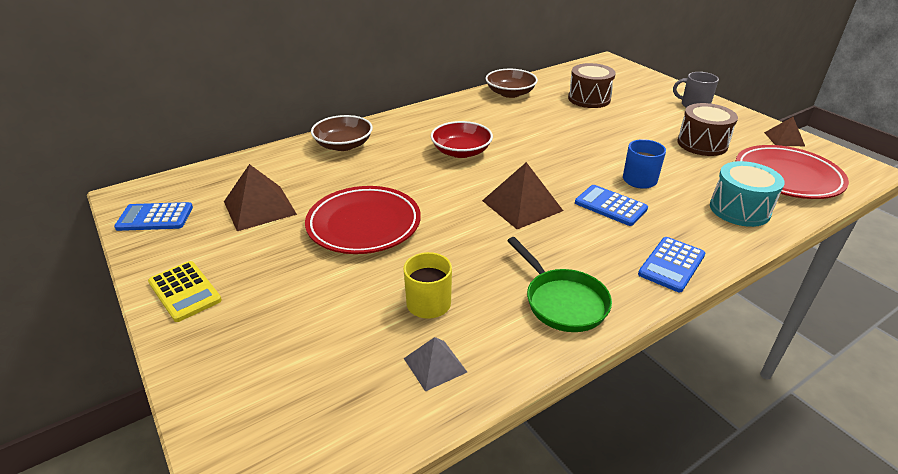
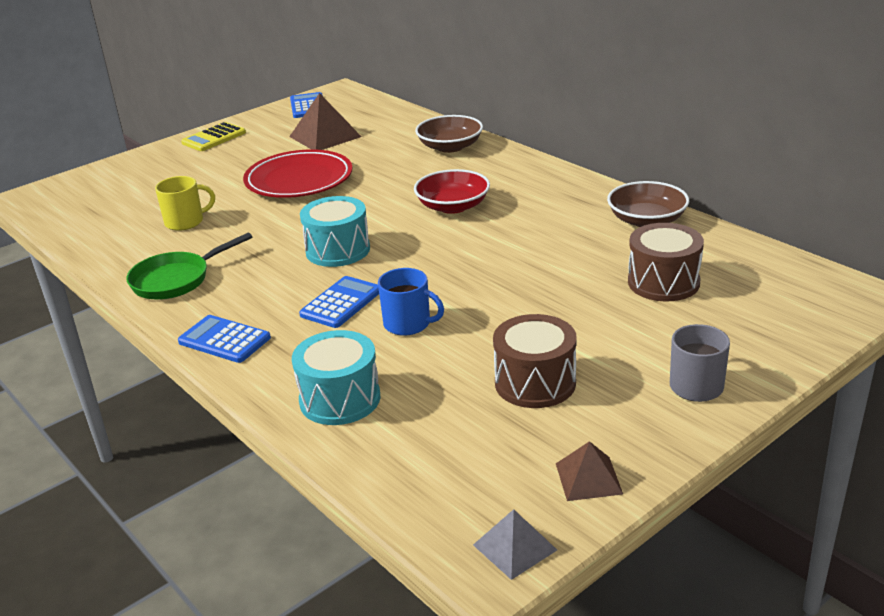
camera: 85 degrees right, 5 degrees down
(435, 365) = (115, 233): grey pyramid -> grey pyramid (515, 547)
(522, 205) = (338, 250): brown pyramid -> turquoise drum
(787, 177) = (441, 458): red plate -> none

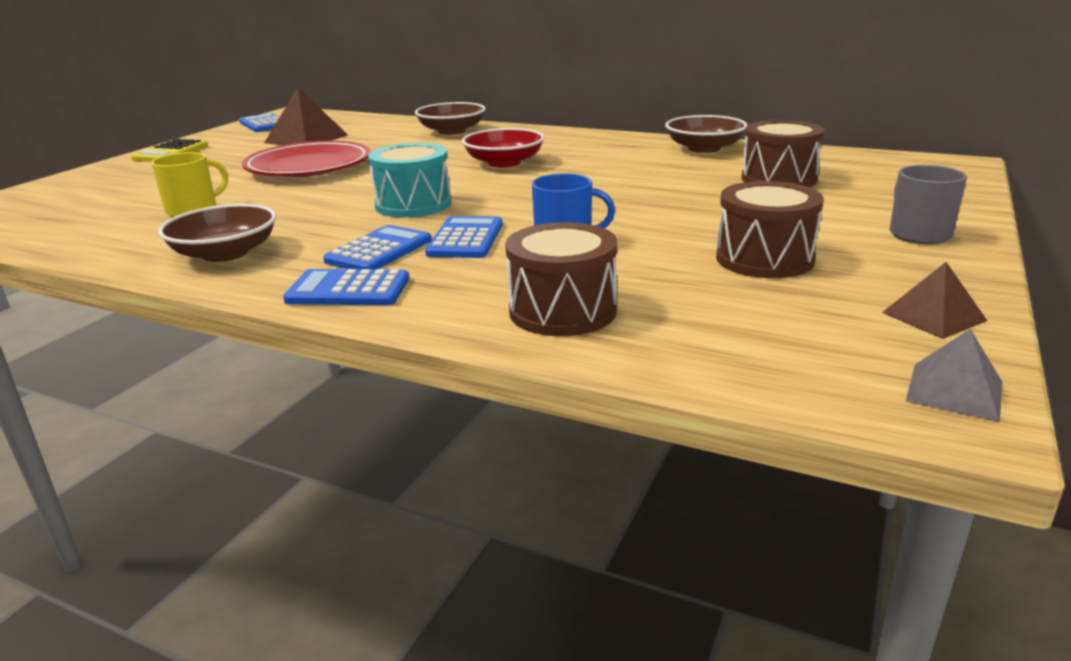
camera: 25 degrees left, 5 degrees down
(176, 280) = (225, 253): green pan -> brown bowl
(273, 302) = (379, 251): none -> blue calculator
(340, 399) = (562, 311): turquoise drum -> brown drum

